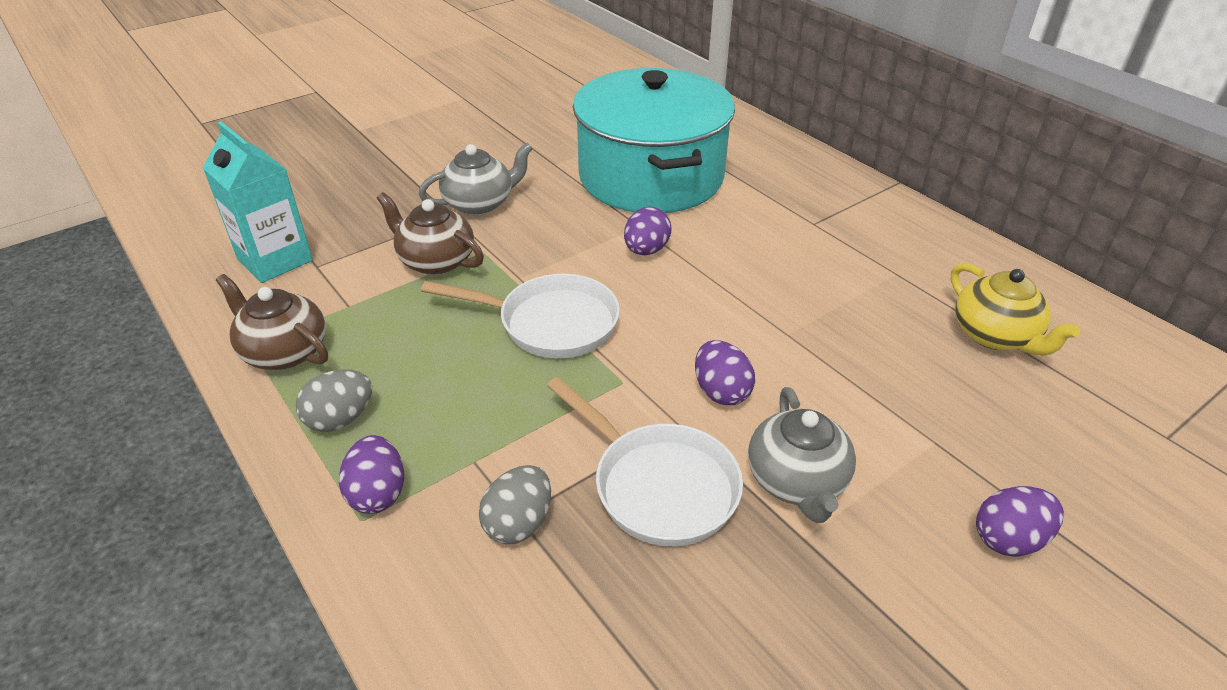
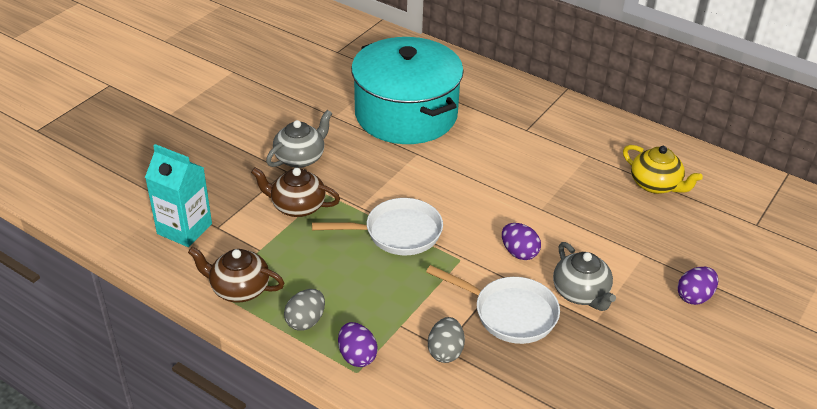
camera: 20 degrees left, 0 degrees up
(646, 250) = (431, 170): purple egg -> none

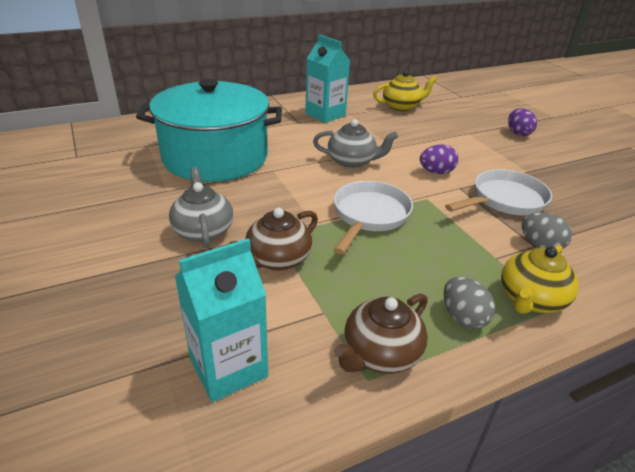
camera: 60 degrees left, 5 degrees down
(357, 356) = (530, 299): purple egg -> yellow teapot
(564, 140) = (325, 114): none -> turquoise carton
(581, 293) = (496, 166): grey teapot -> grey teapot (352, 162)

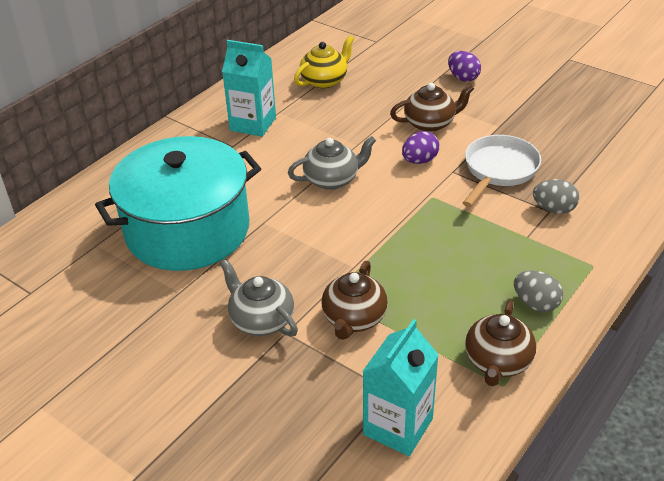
camera: 25 degrees left, 5 degrees up
(369, 215) = (396, 238): white pan -> none
(466, 152) = (430, 123): none -> brown teapot
(530, 299) = (574, 265): yellow teapot -> none

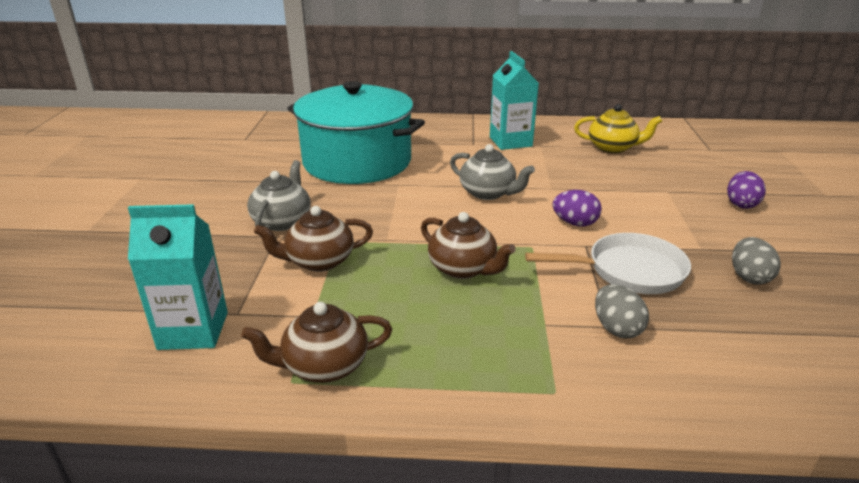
camera: 55 degrees right, 10 degrees down
(430, 123) = (639, 211): brown teapot -> brown teapot (463, 268)
(535, 304) = (440, 365): grey egg -> grey egg (749, 277)

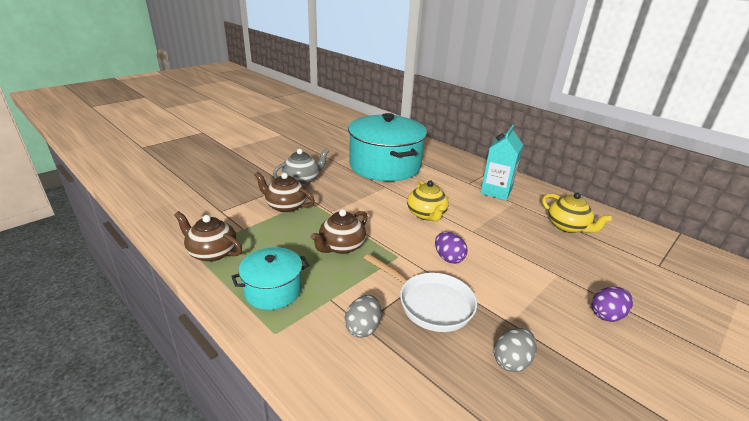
camera: 40 degrees right, 0 degrees up
(193, 330) = (197, 209): turquoise carton -> none
(463, 268) = (341, 246): brown teapot -> brown teapot turned 45 degrees clockwise
(475, 355) = (273, 290): none -> turquoise pot
(488, 193) = (426, 215): grey teapot -> yellow teapot

